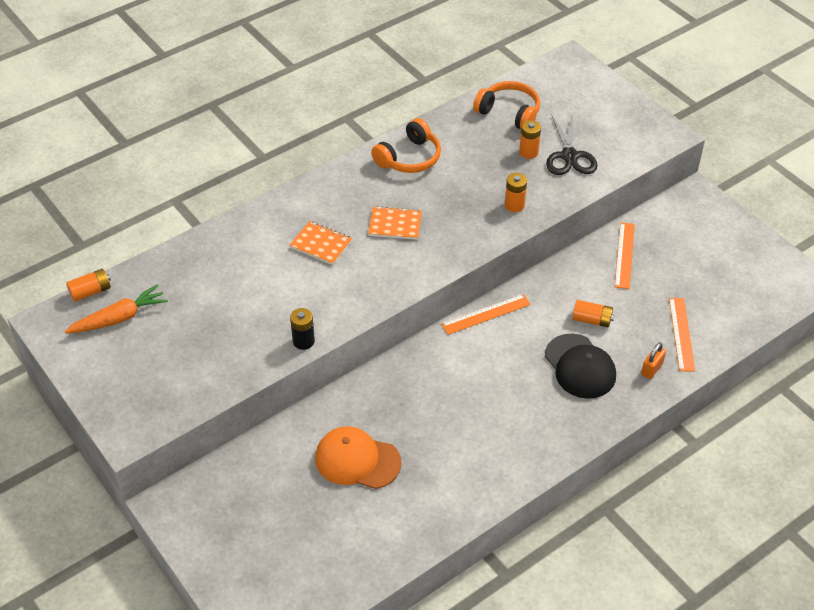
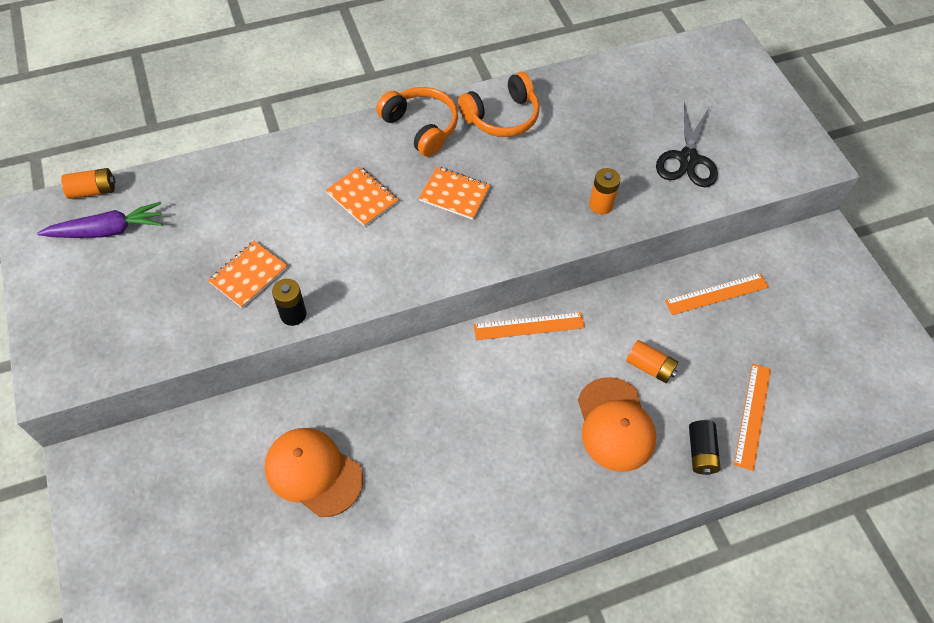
camera: 15 degrees right, 10 degrees up
(119, 318) = (107, 230): orange carrot -> purple carrot
(254, 322) = (248, 275): none -> orange notebook
(509, 112) = (636, 89): orange headphones -> orange headphones (421, 127)
(528, 152) = (641, 142): orange battery -> none
(580, 366) = (615, 424): black cap -> orange cap
(624, 255) = (716, 294): orange ruler -> orange ruler turned 45 degrees clockwise
(651, 369) = (701, 452): orange padlock -> black battery

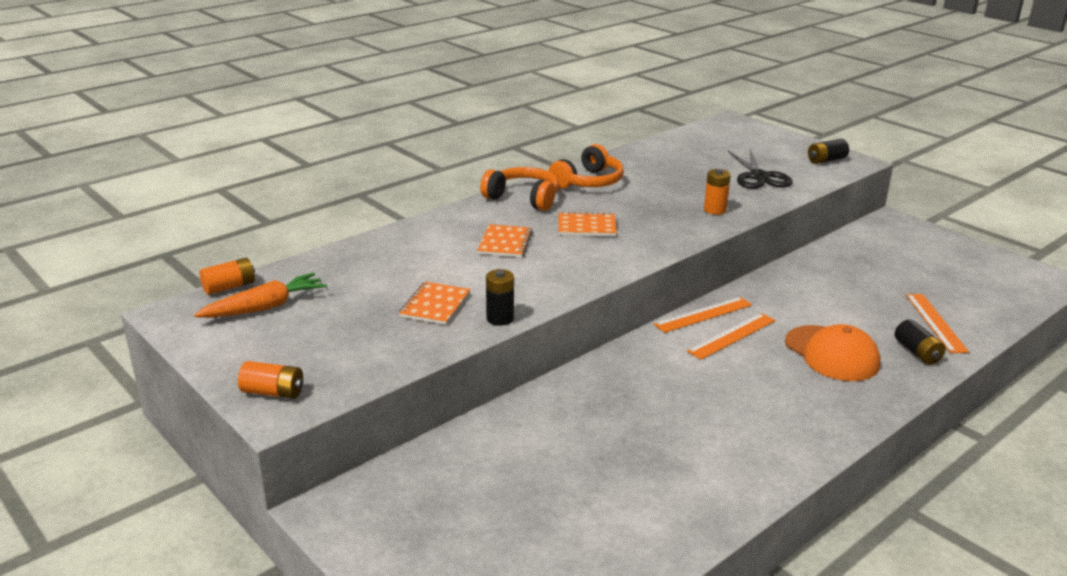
camera: 20 degrees left, 30 degrees down
(107, 230) = (265, 307): purple carrot -> orange carrot
(313, 472) = (583, 451): orange cap -> none
(362, 197) = (505, 243): orange notebook -> orange notebook turned 75 degrees clockwise
(650, 367) = (827, 315): orange battery -> orange battery (273, 392)
(716, 294) = (839, 265): orange ruler -> orange ruler (732, 336)
(785, 149) = (826, 160): none -> black battery

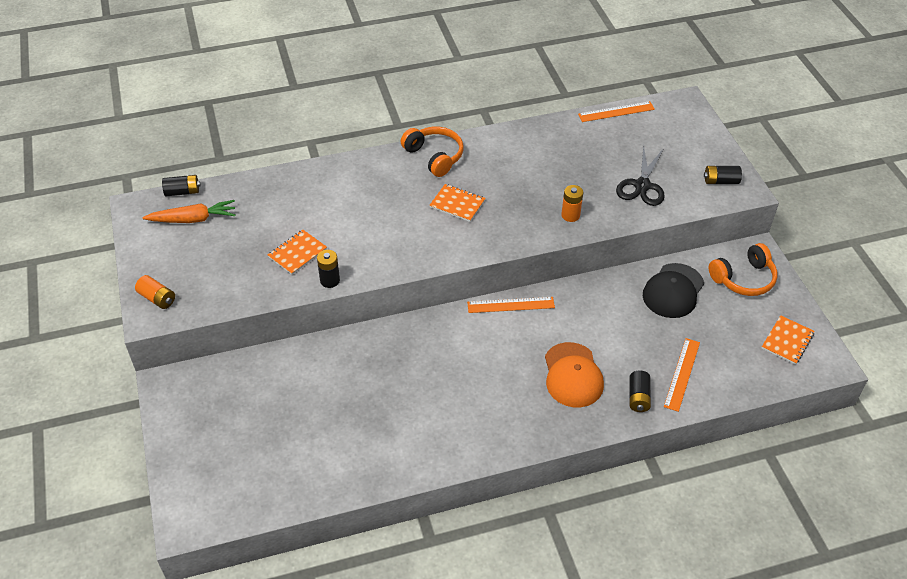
camera: 25 degrees right, 20 degrees up
(229, 287) = (182, 192): orange battery -> black battery
(505, 243) = (386, 204): orange notebook -> orange notebook (787, 341)
(588, 182) = (498, 151): orange headphones -> orange headphones (743, 279)
(732, 336) = (514, 332): orange ruler -> orange ruler (616, 112)
(851, 264) = (673, 291): none -> black cap

